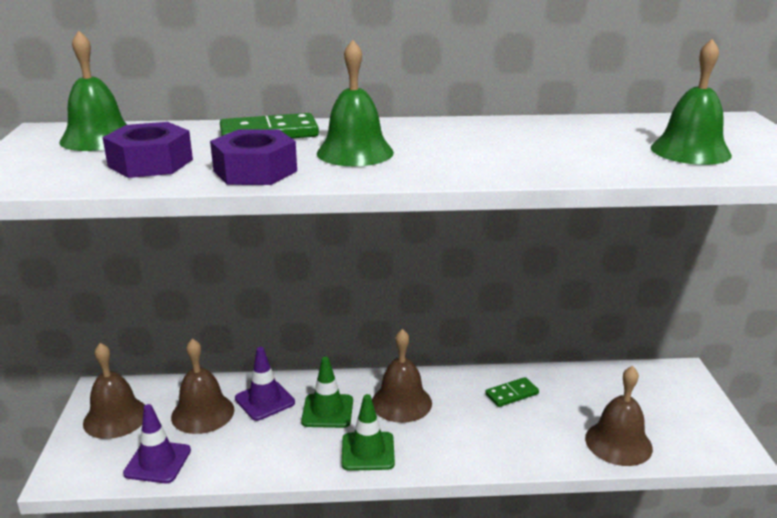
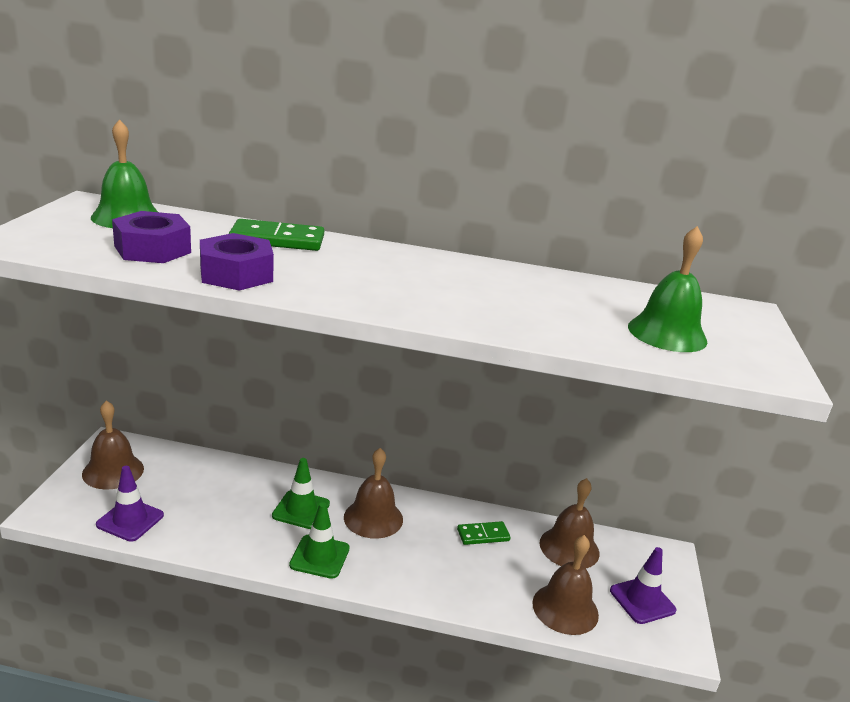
camera: 10 degrees right, 0 degrees up
(202, 413) = (189, 485): brown bell -> brown bell (569, 548)
(265, 400) = (249, 486): purple traffic cone -> purple traffic cone (642, 600)
(355, 152) = (339, 273): green bell -> none

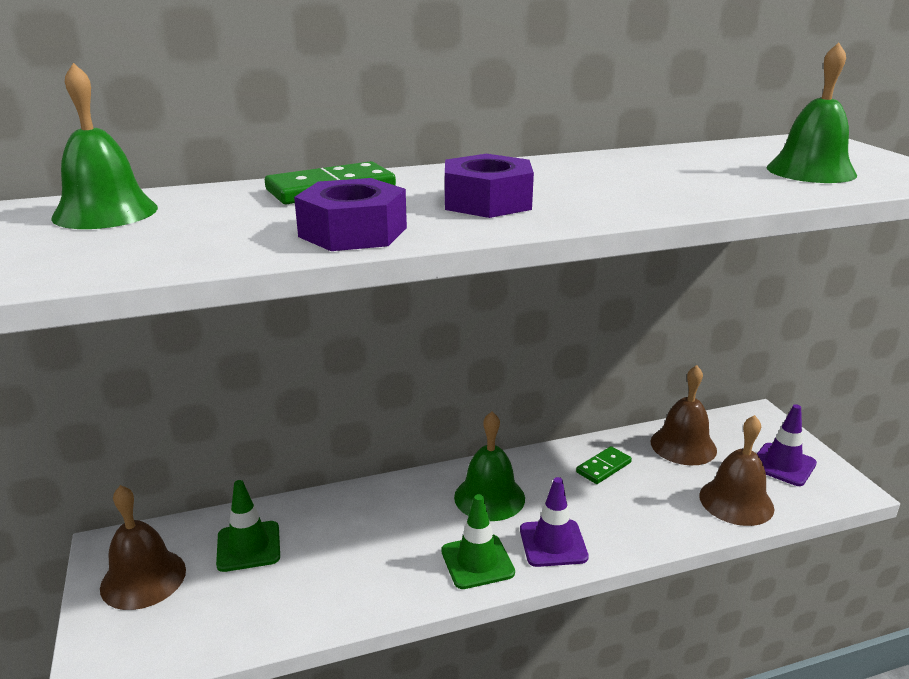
camera: 25 degrees left, 0 degrees up
(130, 520) = (223, 626): purple traffic cone -> purple traffic cone (553, 543)
(153, 249) = (205, 235): purple nut -> purple nut (487, 202)
(301, 510) = (409, 522): green traffic cone -> green traffic cone (248, 546)
(373, 518) = (489, 497): brown bell -> green bell

